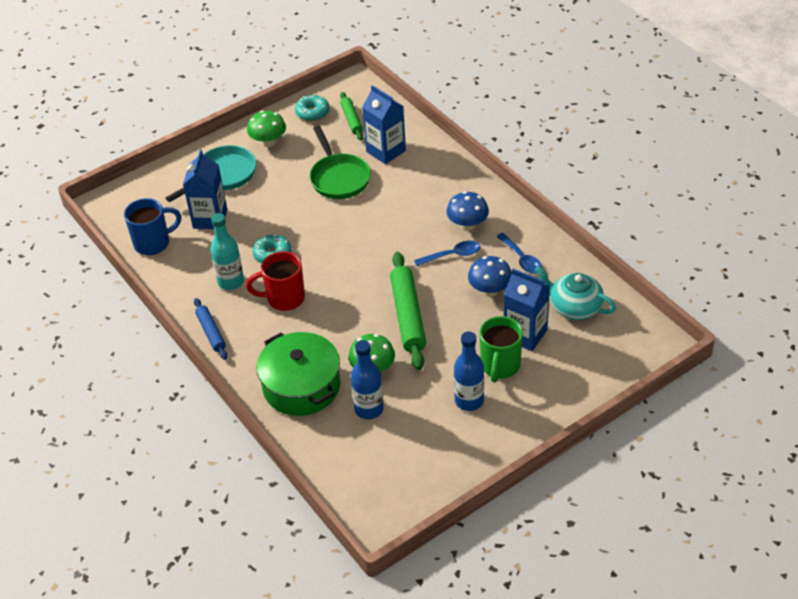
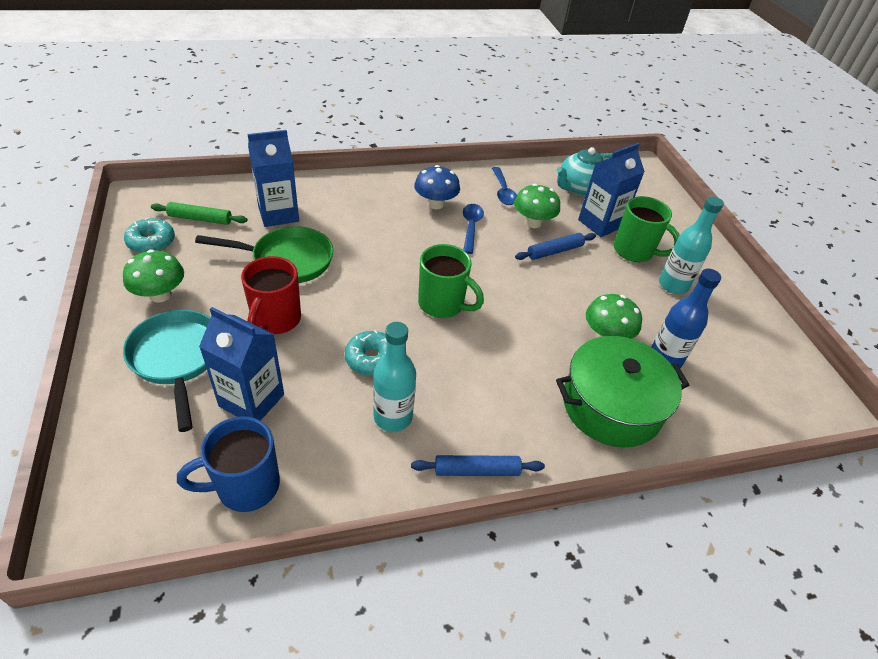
camera: 75 degrees left, 0 degrees up
(153, 243) = (245, 486): blue mug -> blue mug turned 105 degrees counterclockwise
(284, 298) = (456, 373): red mug -> red mug (275, 320)
(347, 270) = (443, 305): none -> green mug
(408, 316) = (539, 284): green rolling pin -> none
(459, 314) = (555, 251): none -> blue rolling pin
(469, 401) = (673, 285): blue bottle -> turquoise bottle
(490, 290) = (533, 222): blue mushroom -> green mushroom
(521, 259) = (503, 192): blue spoon -> blue spoon turned 90 degrees clockwise

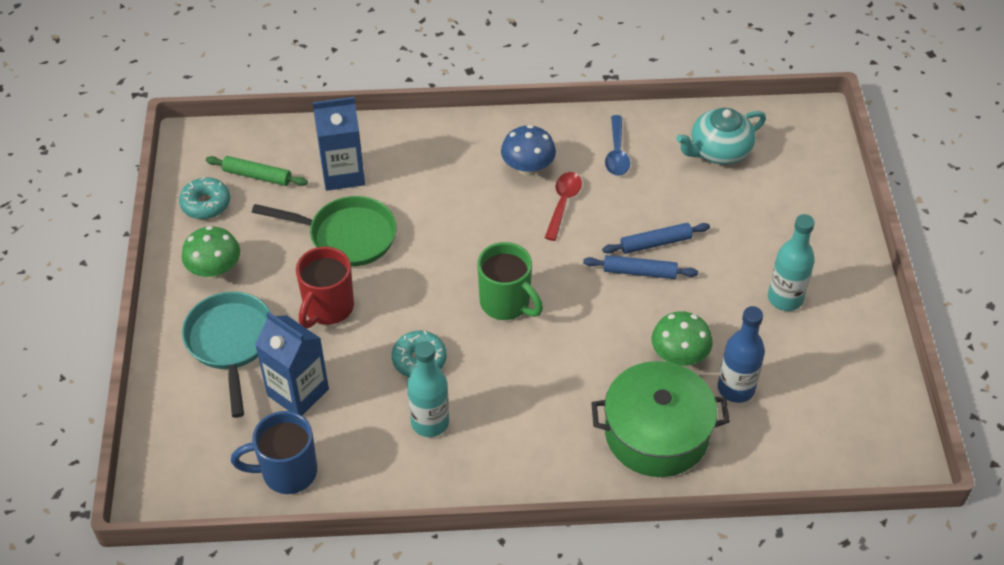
camera: 15 degrees right, 5 degrees up
(471, 227) = (563, 203): blue spoon -> red spoon
(476, 470) = (499, 482): blue rolling pin -> blue rolling pin (639, 272)
(533, 222) = (641, 201): green mushroom -> none
(600, 223) = (726, 207): blue carton -> none
(634, 251) = (755, 249): green mug -> none

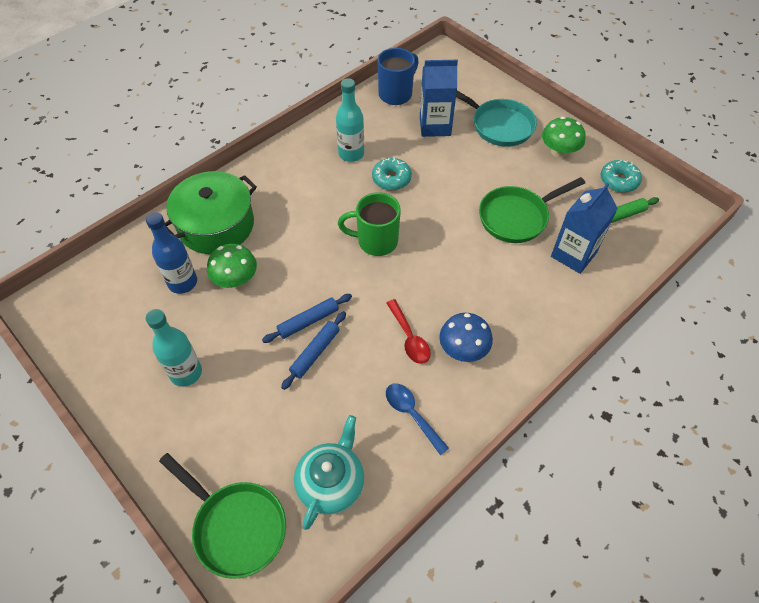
camera: 140 degrees right, 5 degrees up
(327, 308) = (473, 172): red mug -> none
(811, 168) = (236, 526): none -> green pan

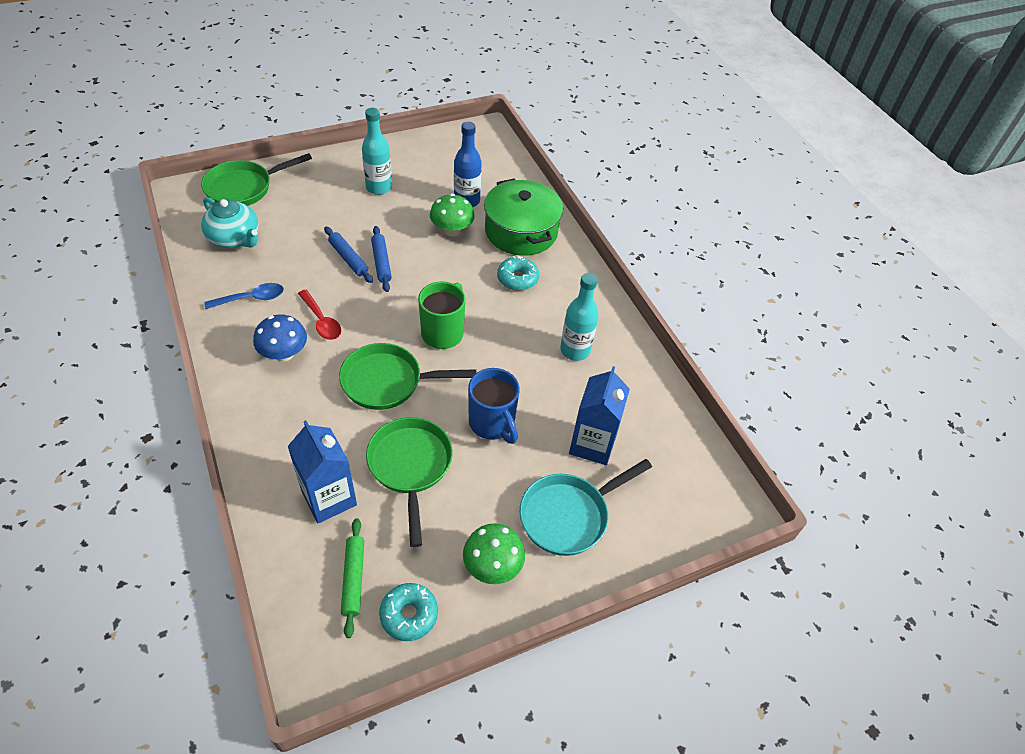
camera: 105 degrees right, 5 degrees down
(391, 179) = (522, 373): turquoise donut -> turquoise donut (517, 279)
(396, 94) = (665, 425): blue mug -> blue mug (492, 424)
(409, 338) = (321, 321): red spoon -> red spoon turned 120 degrees counterclockwise
(449, 260) = (387, 382): none -> green pan

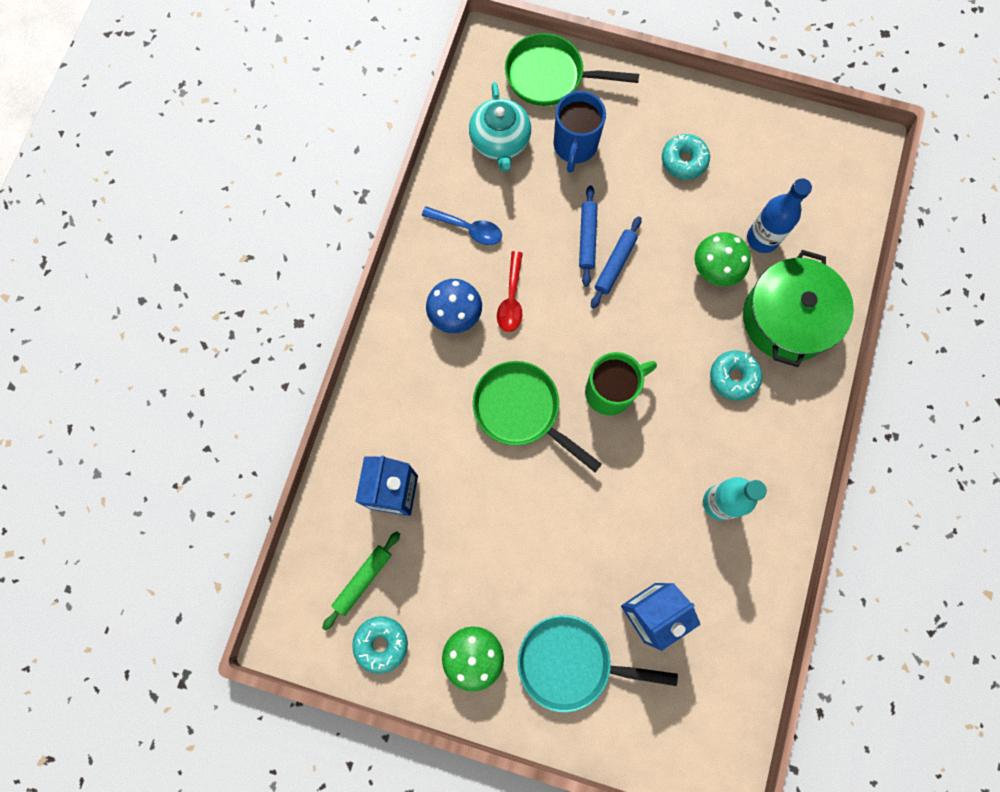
camera: 45 degrees right, 25 degrees up
(379, 187) = (684, 161): turquoise bottle -> turquoise donut
(410, 466) = (477, 512): green pan -> none
(492, 424) = (578, 523): blue mug -> blue mug (574, 147)

